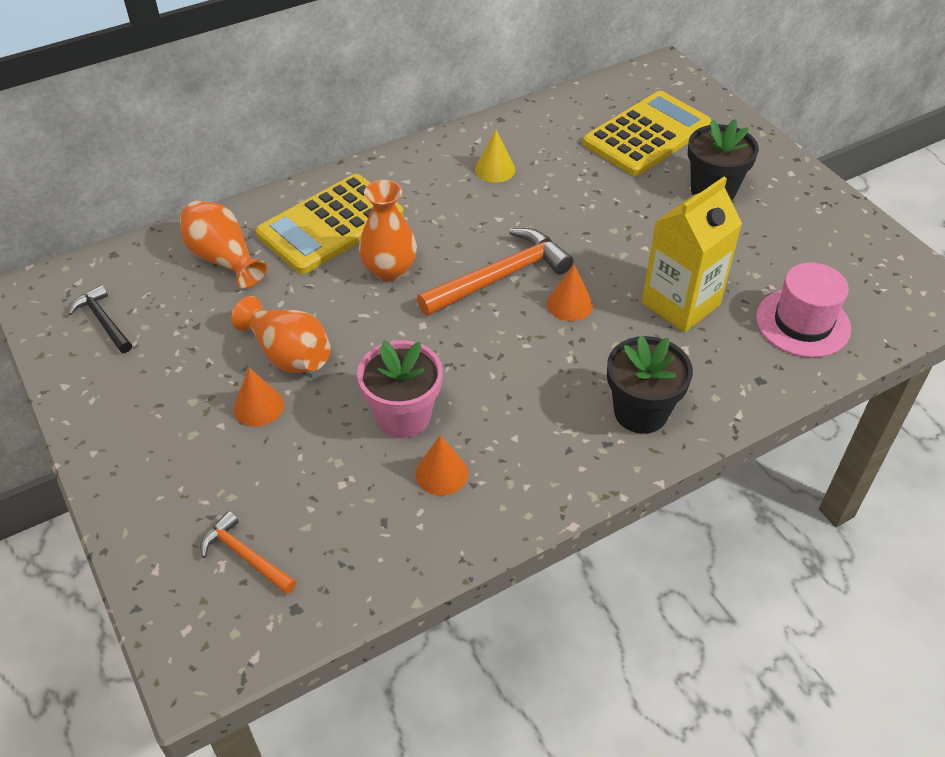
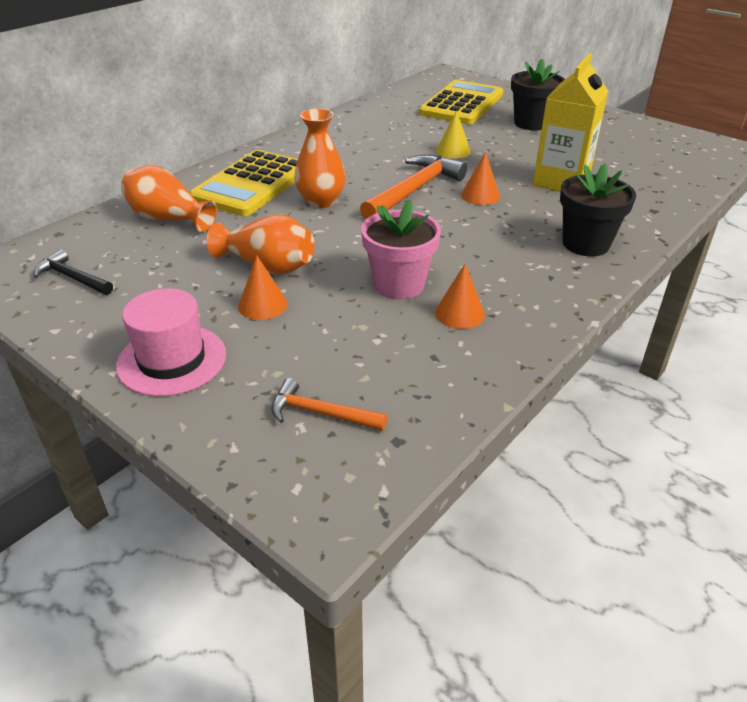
camera: 20 degrees left, 10 degrees down
(495, 169) = (364, 135): yellow cone -> yellow cone (453, 151)
(802, 323) = (653, 176): pink hat -> pink hat (172, 360)

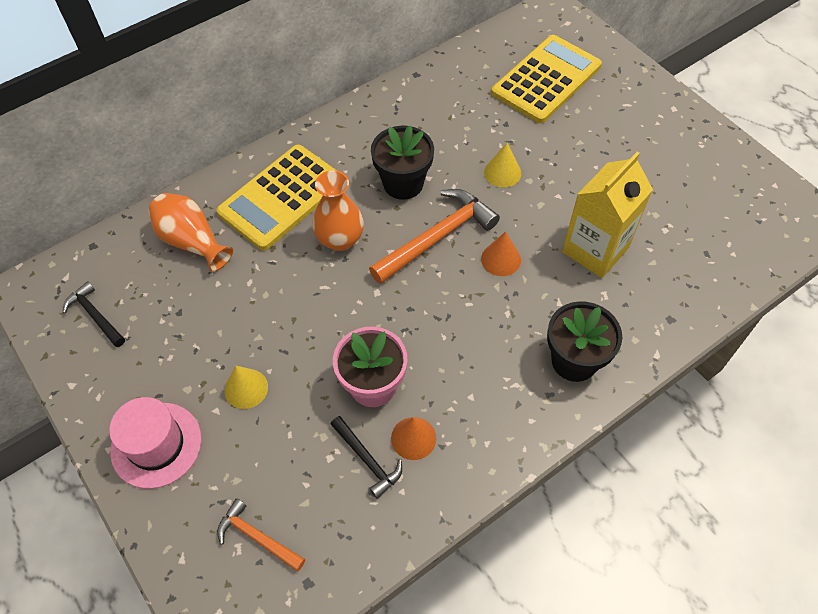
camera: 15 degrees right, 20 degrees up
(262, 305) = (246, 388): orange cone -> yellow cone
(268, 266) = (264, 333): orange vase -> none
(419, 335) = (367, 460): none -> black hammer
(531, 123) = (609, 133): black flower pot -> black flower pot (403, 183)

